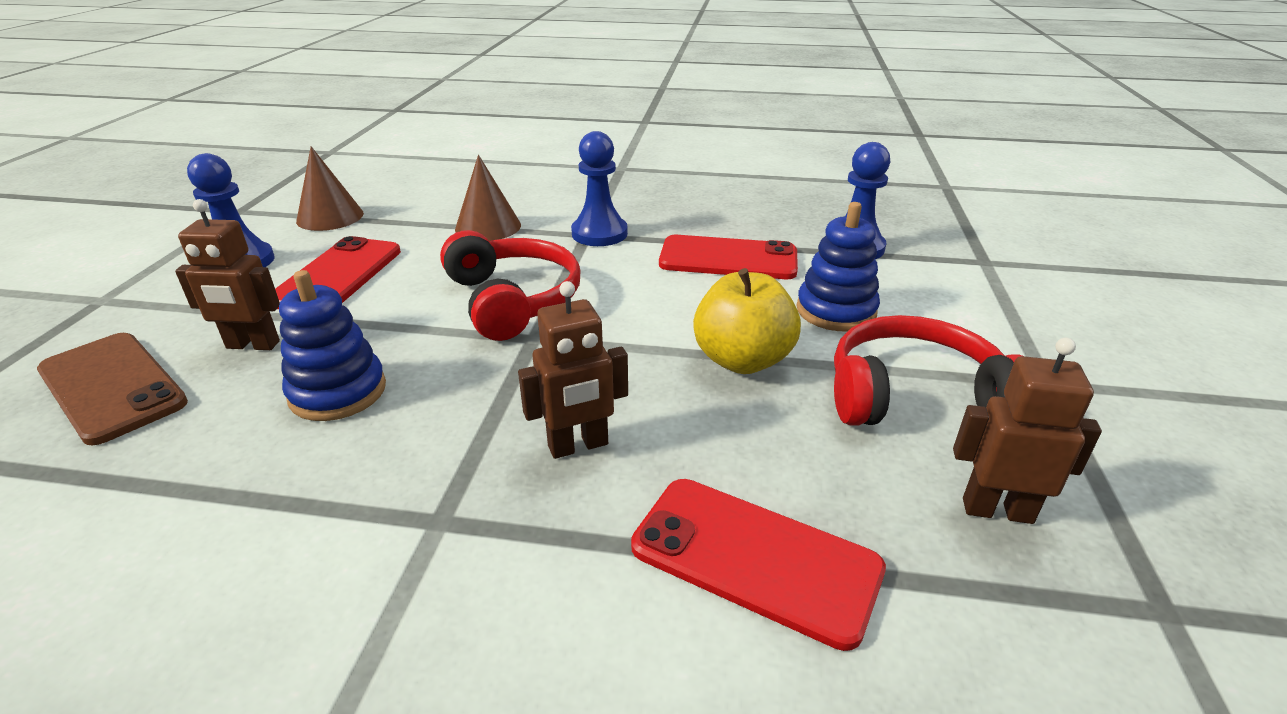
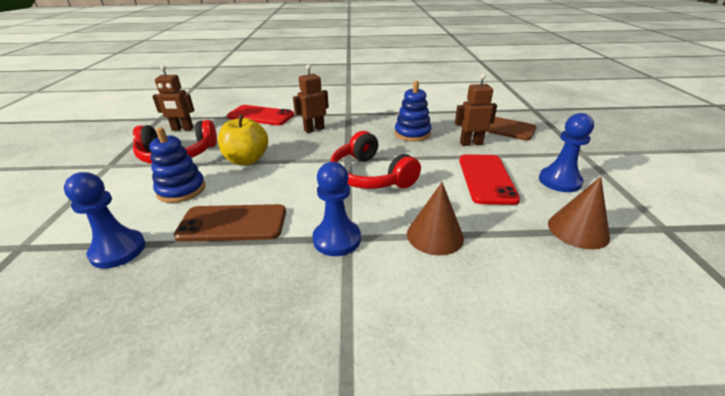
camera: 170 degrees right, 0 degrees up
(728, 259) = (233, 223): red phone -> brown phone

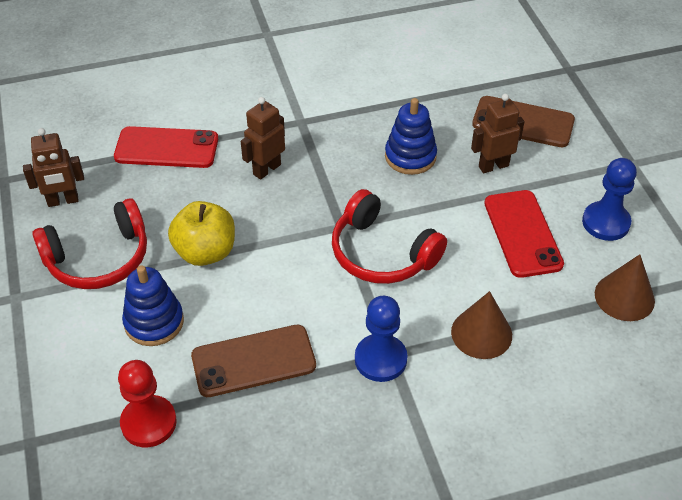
camera: 15 degrees left, 15 degrees up
(118, 250) = (148, 423): blue pawn -> red pawn

